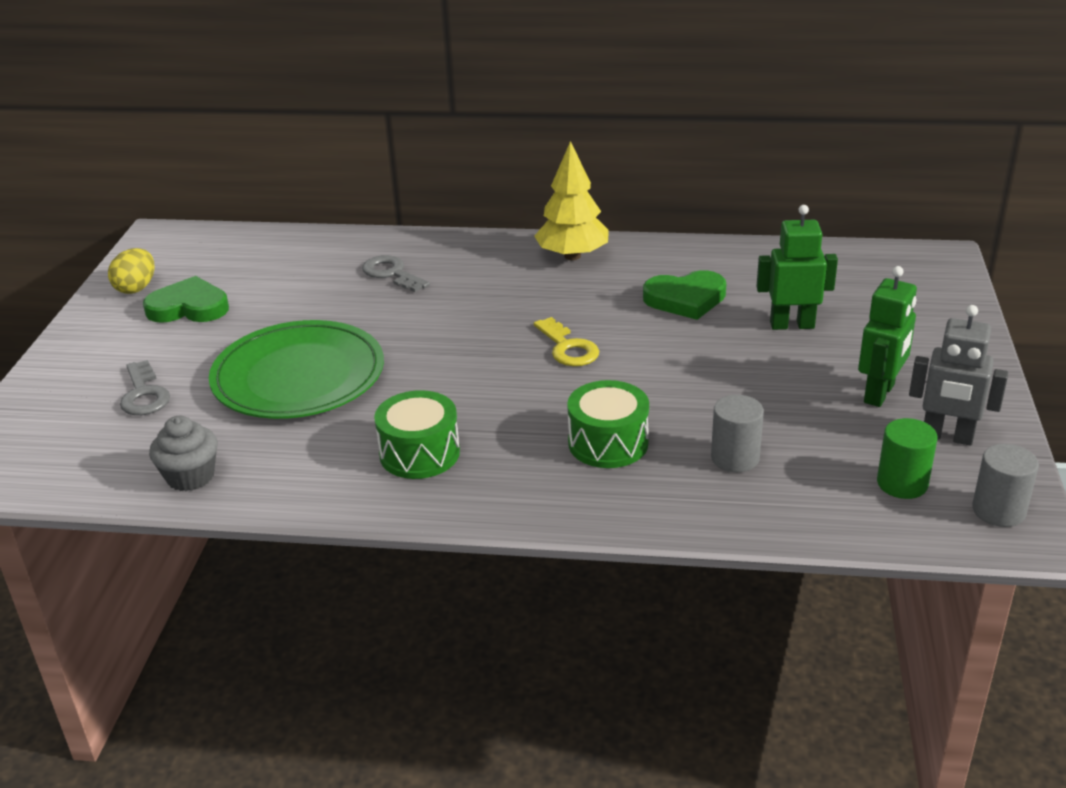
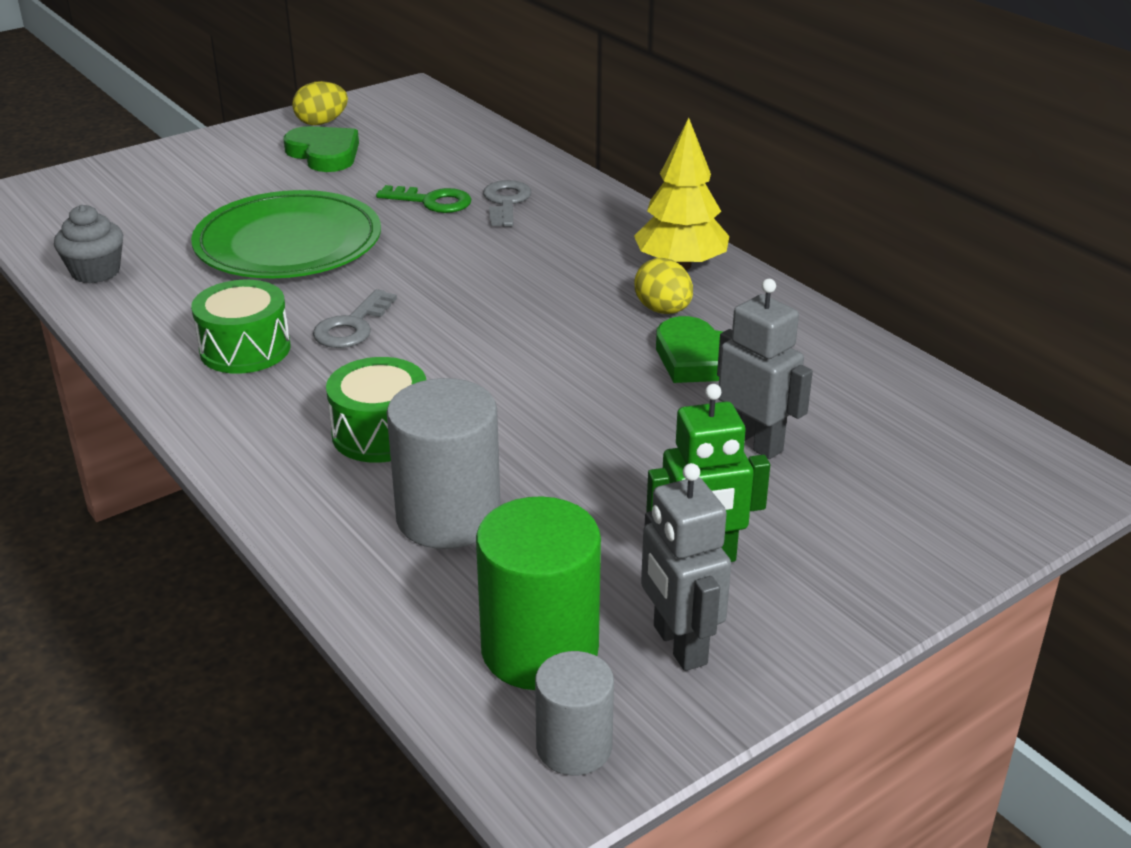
camera: 45 degrees right, 0 degrees up
(144, 394) = (181, 200): grey key -> grey key (352, 326)
(341, 298) = (432, 201): none -> green key
(568, 348) = (513, 339): yellow key -> none
(614, 285) = (663, 310): none -> yellow egg
(735, 458) = (448, 517): grey cylinder -> grey cylinder, size x1.67
(792, 325) = (754, 442): green robot -> grey robot
(902, 483) = (539, 649): green cylinder -> green cylinder, size x1.67

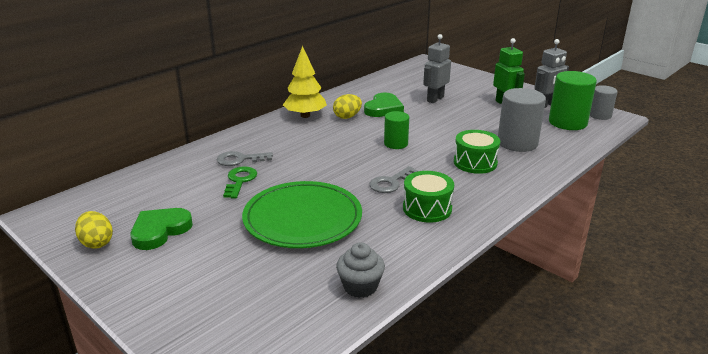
camera: 100 degrees left, 5 degrees down
(352, 326) = (391, 183): grey key -> grey key turned 120 degrees clockwise
(509, 351) = (396, 144): none -> green cylinder

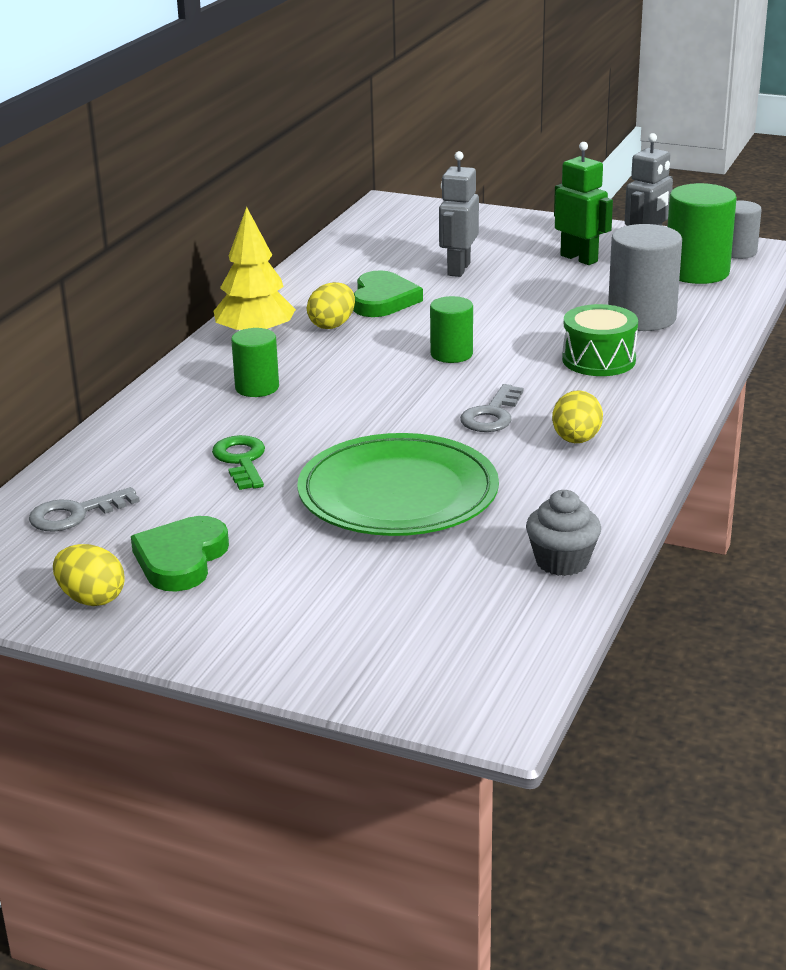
camera: 20 degrees left, 0 degrees up
(240, 160) = (209, 428): grey key -> grey key (75, 514)
(282, 142) = (257, 388): none -> green cylinder
(427, 208) = (576, 440): green drum -> yellow egg

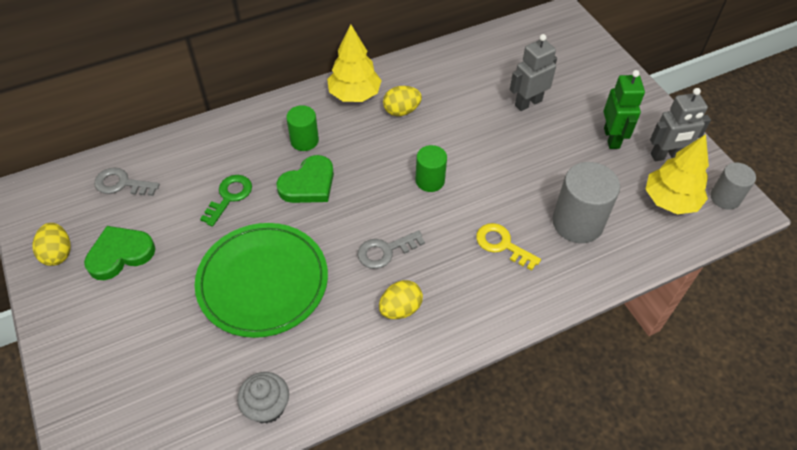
camera: 40 degrees right, 25 degrees up
(383, 300) = (453, 105): green heart -> green heart (308, 184)
(598, 360) = (502, 245): green drum -> yellow key
(697, 272) = (670, 200): green cylinder -> yellow tree

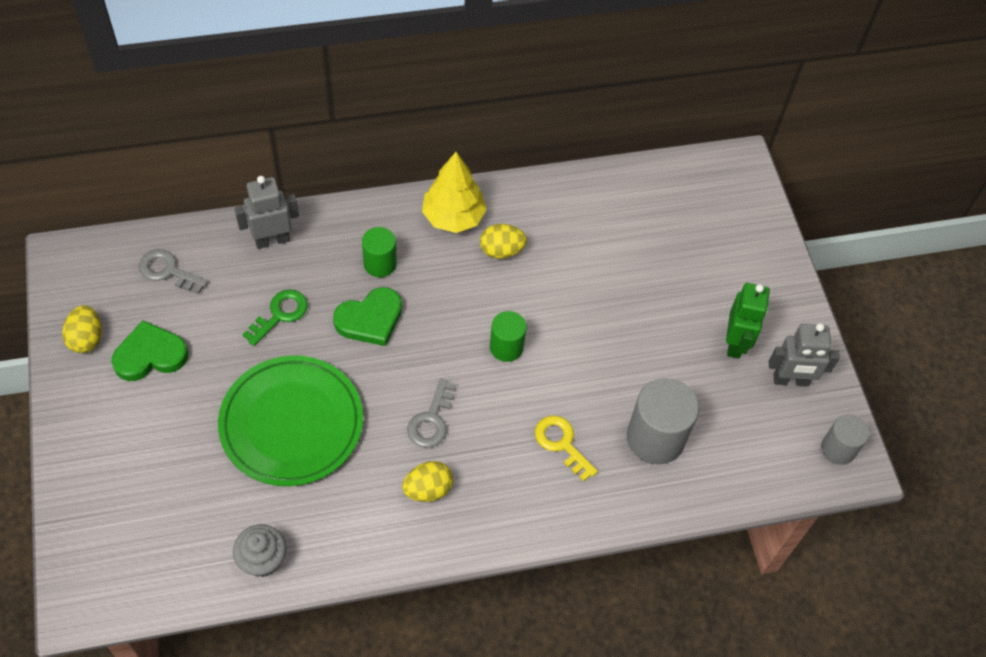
camera: 10 degrees right, 5 degrees up
(385, 251) = (431, 420): grey key -> grey key turned 60 degrees counterclockwise
(528, 103) = (653, 274): grey robot -> grey robot (272, 240)
(670, 200) = (772, 437): yellow tree -> none

